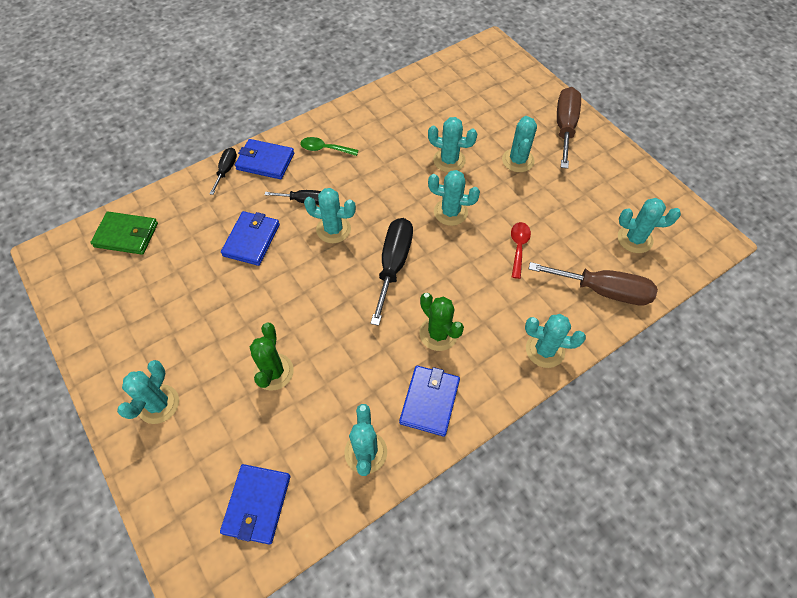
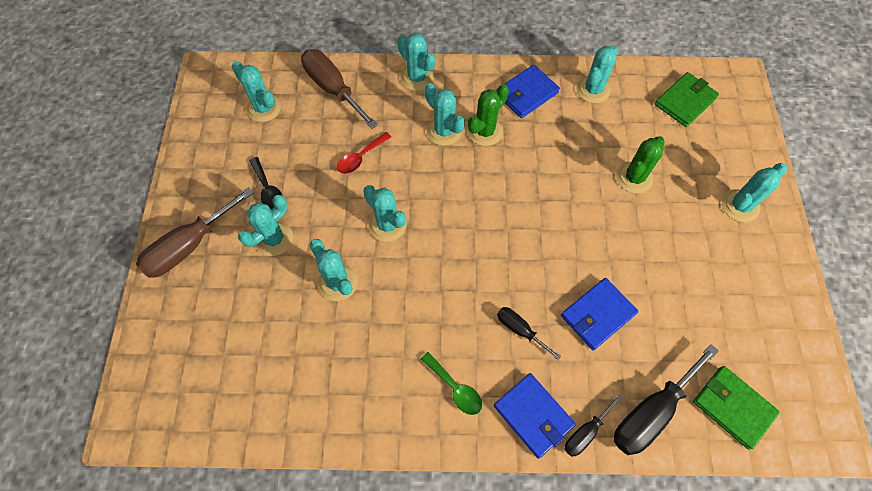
camera: 145 degrees left, 5 degrees up
(257, 504) = (685, 101): blue wallet -> green wallet
(333, 229) = (509, 276): turquoise cactus -> turquoise cactus (444, 131)
(393, 265) = (478, 206): black screwdriver -> black screwdriver (651, 412)
(438, 333) = (485, 131): green cactus -> green cactus turned 45 degrees clockwise
(559, 186) = (267, 189): none -> black spoon

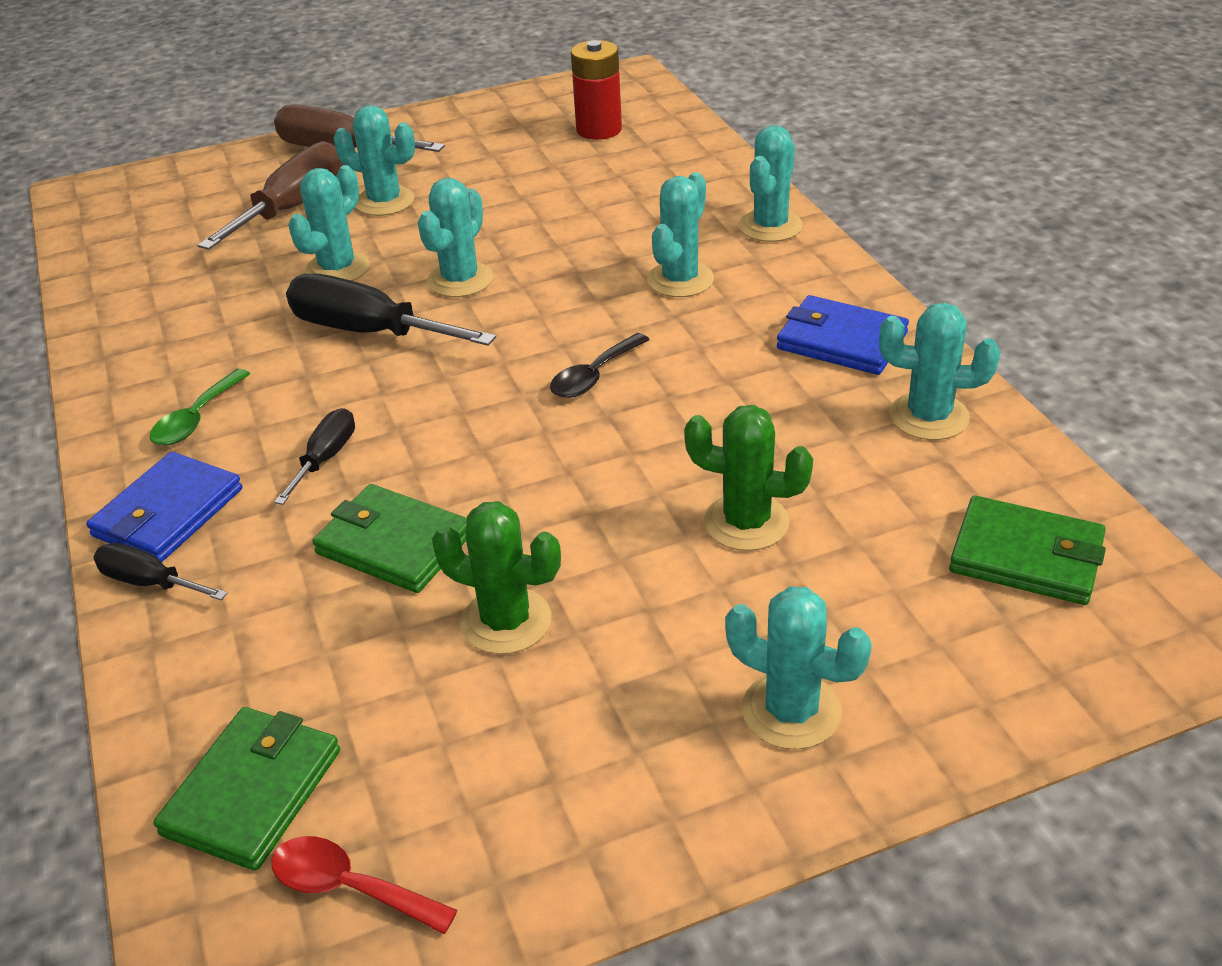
camera: 70 degrees right, 25 degrees down
(264, 108) = (599, 130): turquoise cactus -> red battery
(267, 189) = (463, 173): black spoon -> black spoon (594, 376)
(333, 89) = (680, 166): brown screwdriver -> brown screwdriver (293, 208)
(361, 157) = (569, 224): red spoon -> red spoon (350, 887)
(485, 131) = (713, 319): green cactus -> green cactus (506, 621)
(597, 315) = (394, 543): blue wallet -> green wallet
(651, 412) = (211, 662): black screwdriver -> black screwdriver (369, 332)

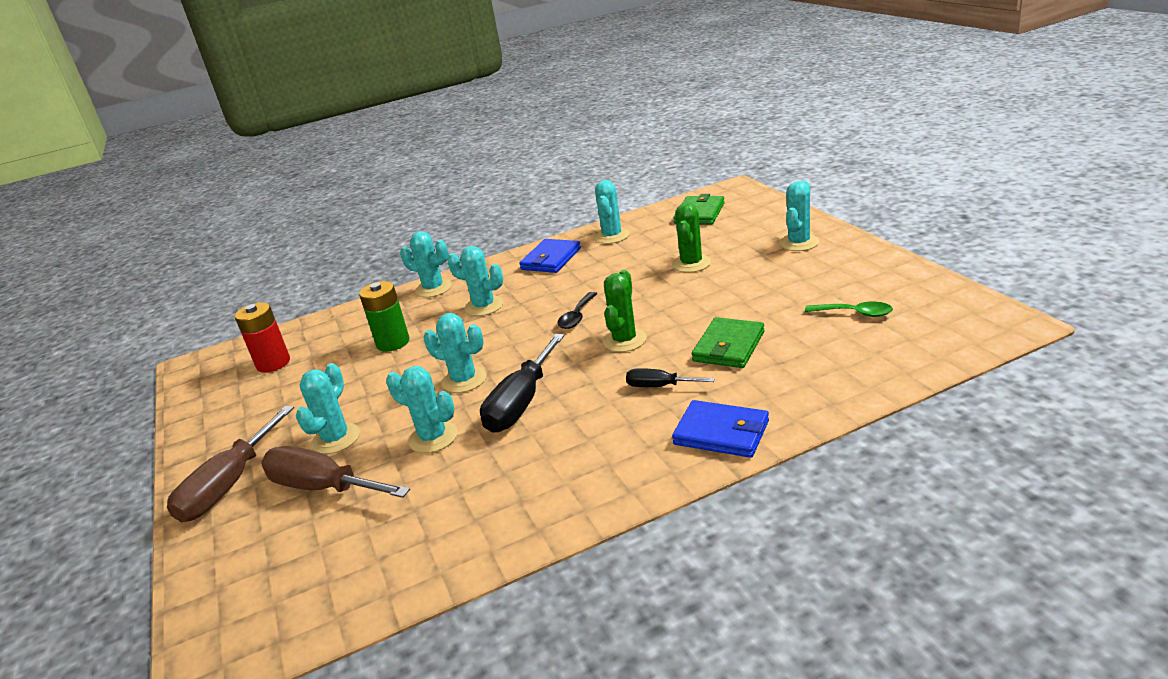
camera: 90 degrees left, 10 degrees down
(149, 582) = (785, 420): black screwdriver -> none
(196, 418) = (621, 451): green spoon -> green spoon (854, 313)
(253, 792) = (908, 345): green wallet -> none
(350, 887) = (939, 310): red spoon -> none
(506, 621) = (773, 306): green cactus -> green cactus (624, 340)
(594, 376) = (577, 316): black spoon -> black spoon turned 75 degrees clockwise
(604, 211) = (393, 342): none -> green battery

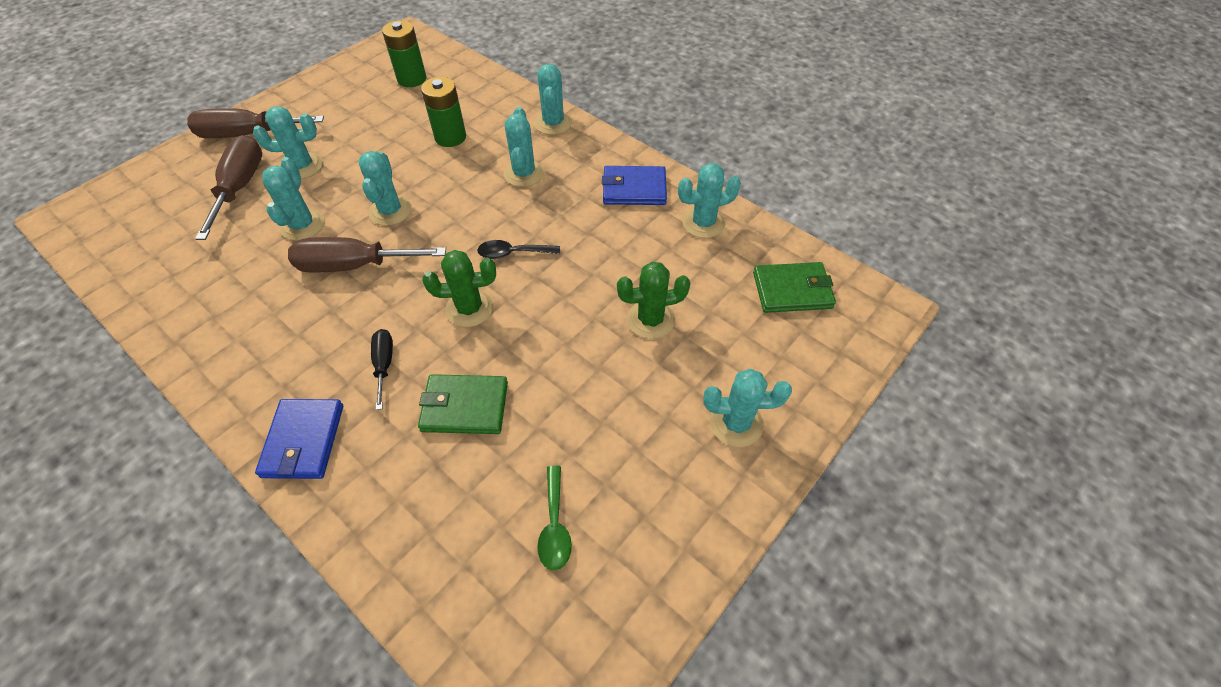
camera: 60 degrees right, 25 degrees up
(273, 363) = (412, 79): red battery -> green battery
(521, 403) = (354, 265): black screwdriver -> brown screwdriver

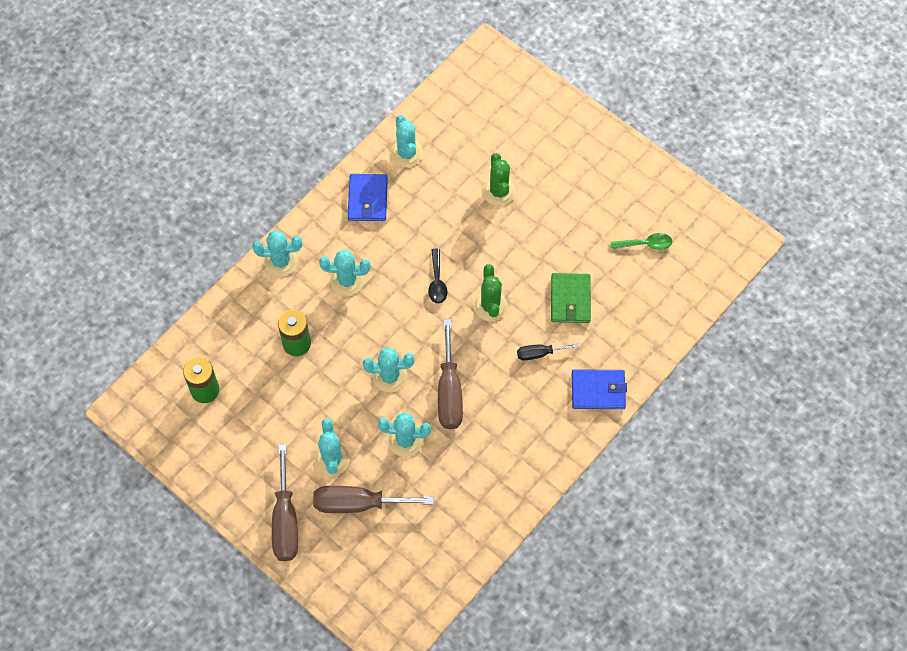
camera: 90 degrees left, 10 degrees up
(736, 423) = (577, 148): turquoise cactus -> none
(792, 290) = (472, 104): green wallet -> none

